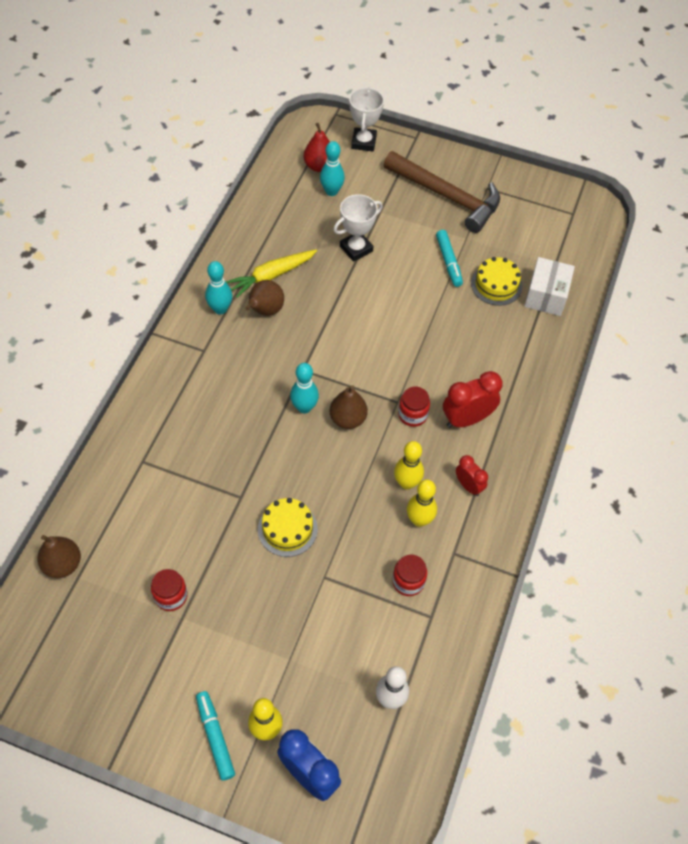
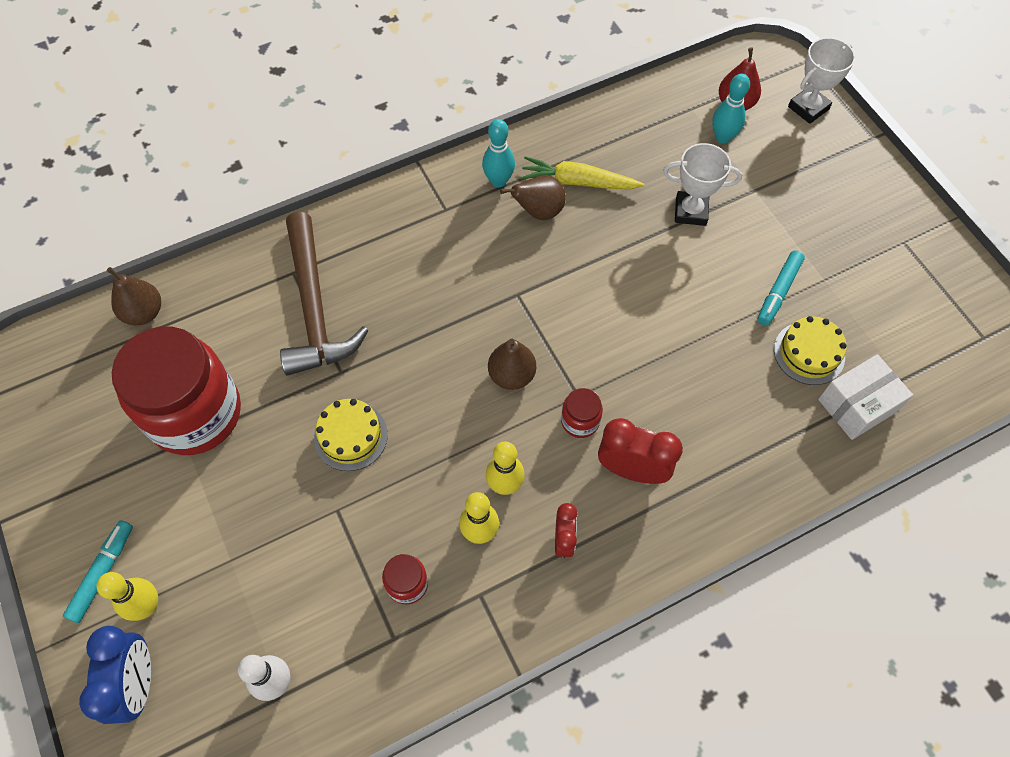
camera: 45 degrees right, 5 degrees up
(171, 596) = (195, 413): red jar -> red jar, size x2.47
(304, 407) = (482, 332): turquoise bowling pin -> none
(446, 196) = (846, 221): brown hammer -> brown hammer (314, 307)

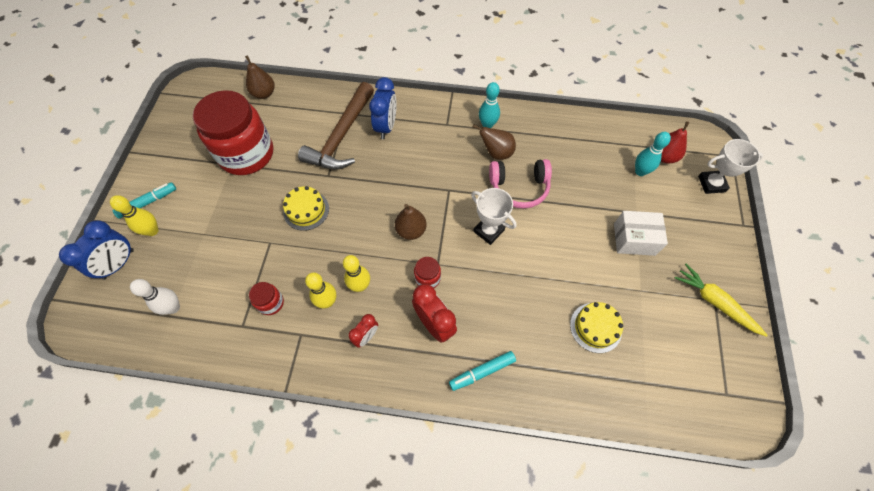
camera: 35 degrees right, 0 degrees up
(366, 259) = (386, 127): none -> blue clock
(578, 182) = (532, 149): yellow carrot -> yellow carrot (715, 302)
(600, 240) = (519, 187): none -> pink headphones
(690, 211) = (586, 202): white trophy -> white trophy (488, 231)
(778, 292) = (604, 279): turquoise marker -> turquoise marker (482, 372)
(857, 405) = (602, 379): white box -> white box (634, 239)

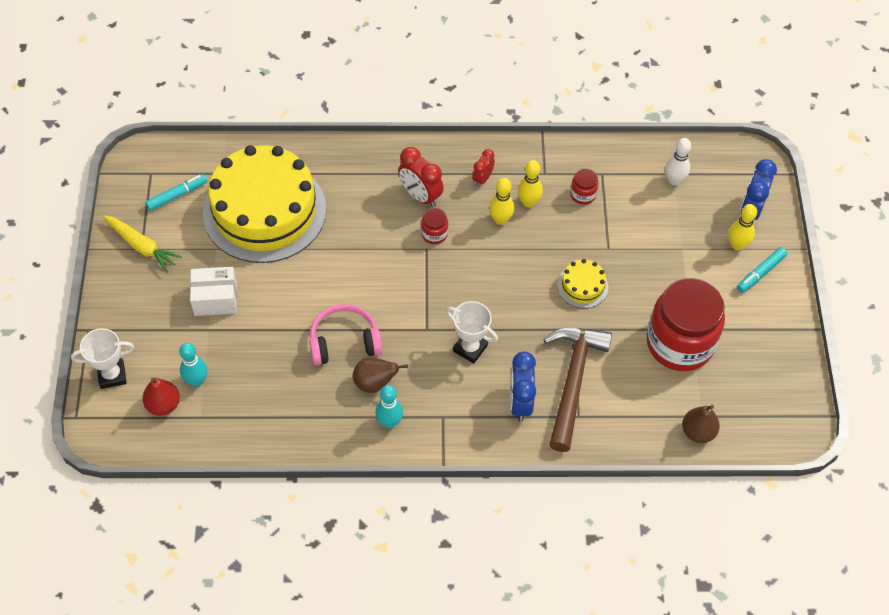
camera: 170 degrees right, 5 degrees down
(411, 230) = (461, 278): brown pear -> none
(482, 372) = (371, 164): turquoise marker -> turquoise marker (177, 195)
(488, 231) = (376, 288): white trophy -> white trophy (470, 348)
(595, 327) = (264, 211): yellow cake -> yellow cake, size x2.47

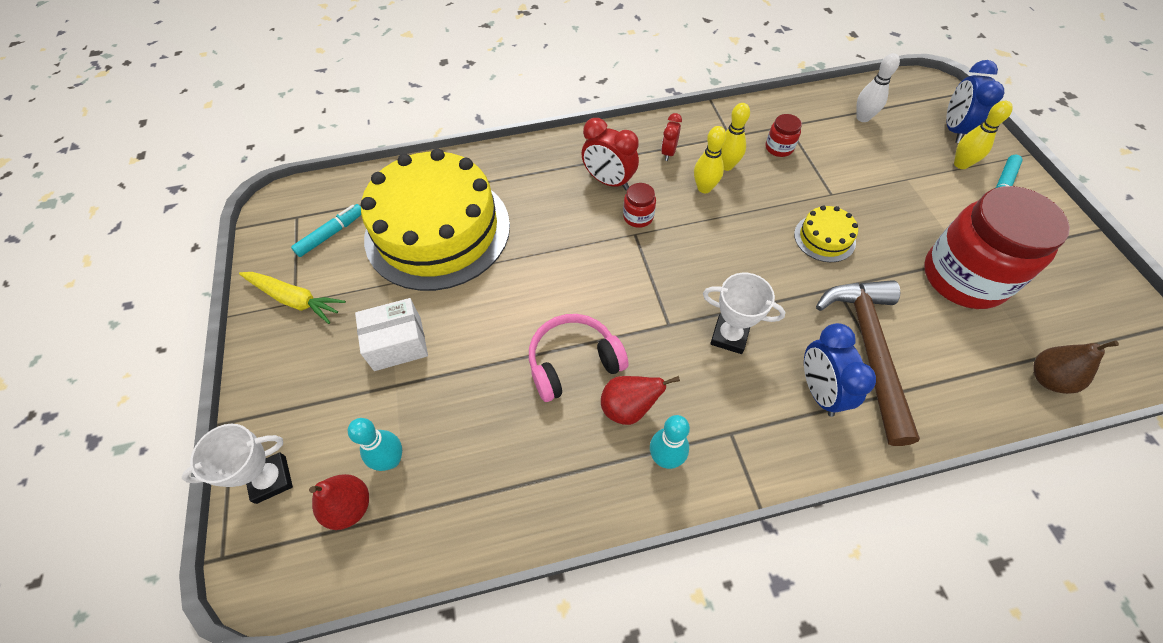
camera: 10 degrees left, 0 degrees up
(375, 383) = (628, 408): brown pear -> red pear

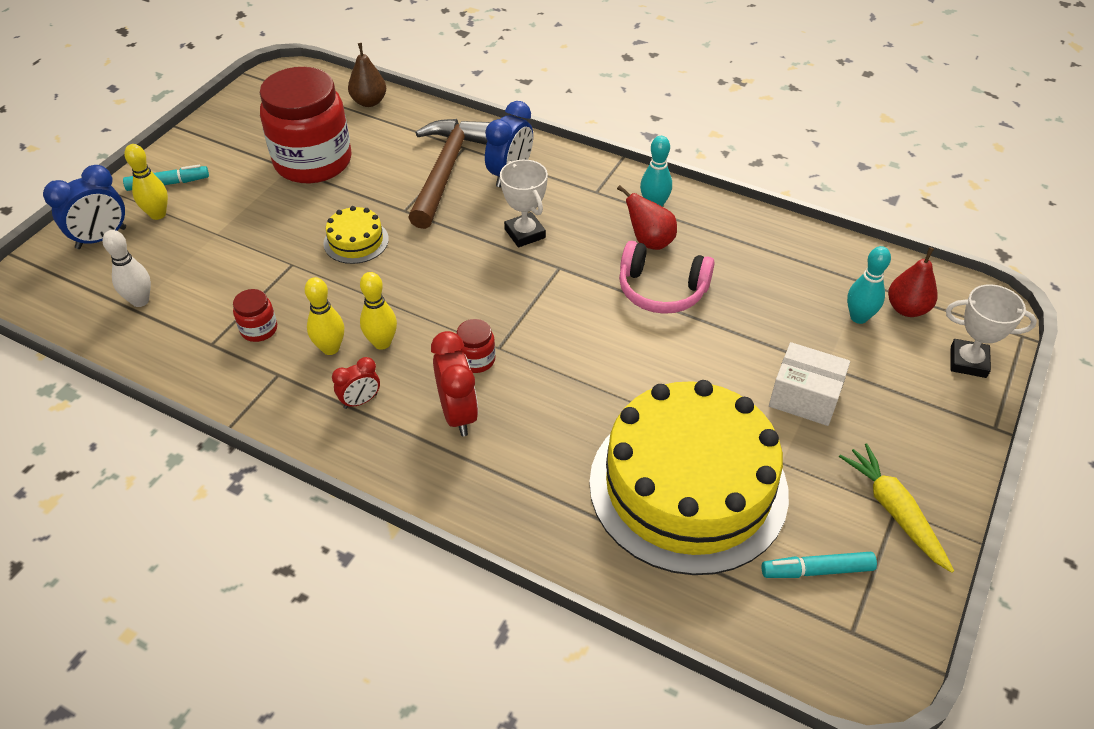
camera: 140 degrees left, 10 degrees down
(869, 350) = (445, 171): brown hammer -> brown hammer turned 150 degrees clockwise

